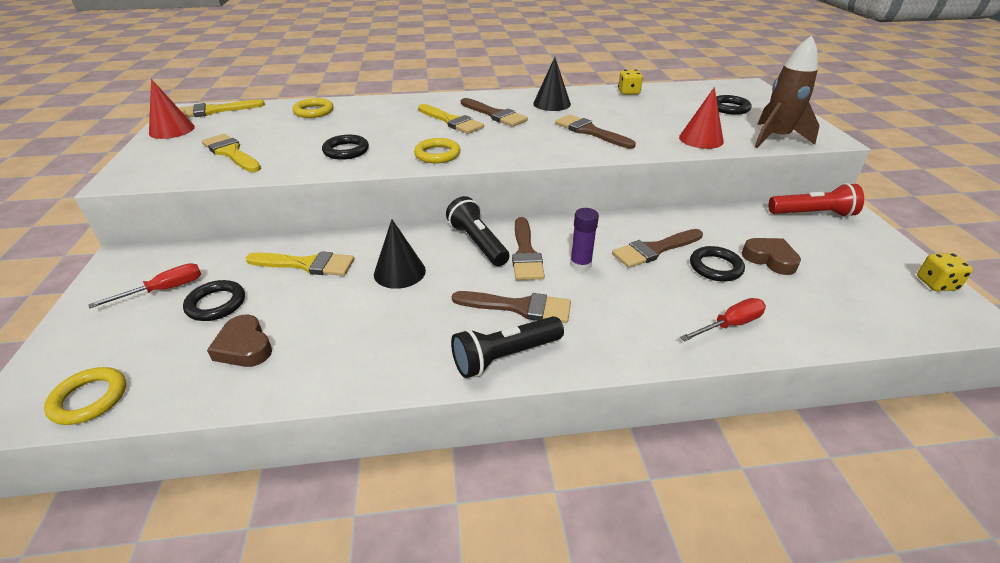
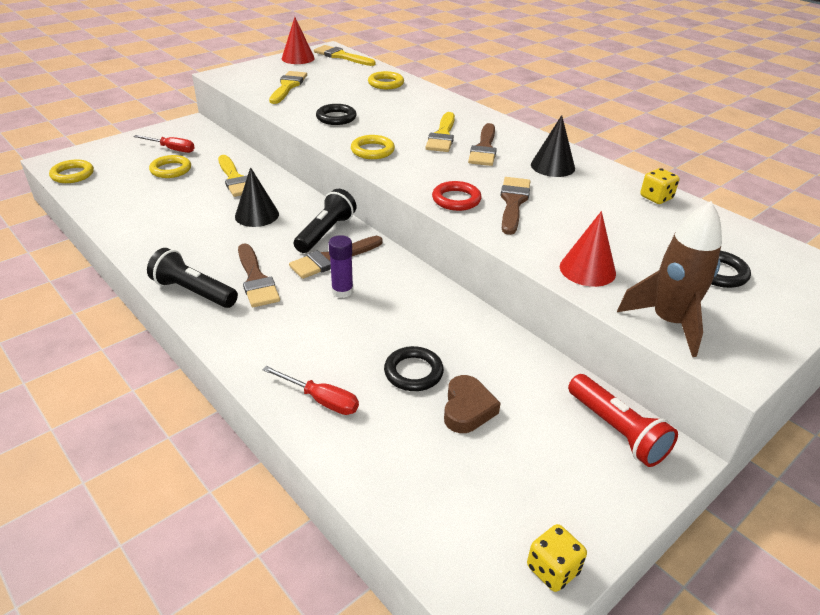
camera: 55 degrees right, 0 degrees up
(216, 304) = (171, 170): black ring -> yellow ring
(244, 347) = (139, 196): brown heart -> none
(564, 148) = (456, 199): none -> red ring
(654, 250) = (407, 326): brown brush -> none

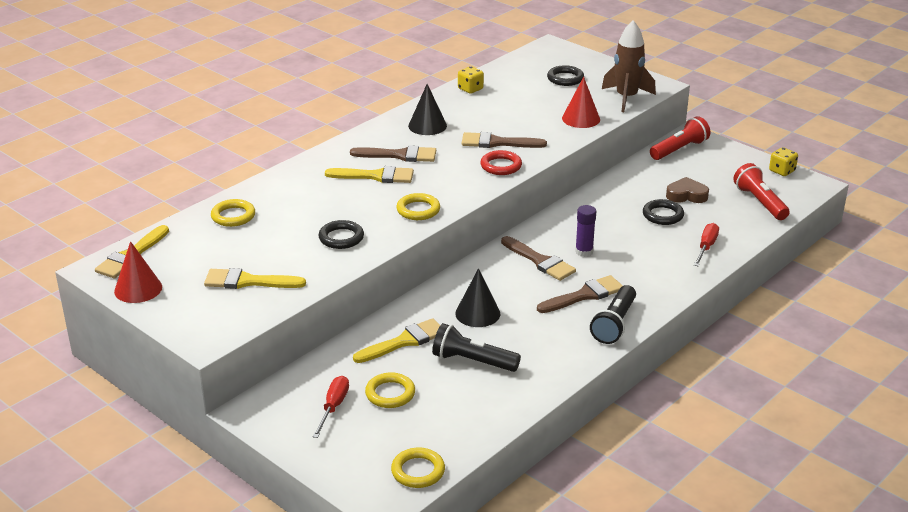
camera: 95 degrees left, 5 degrees down
(326, 233) = (498, 270): black flashlight -> black flashlight (473, 361)
(438, 500) = (760, 202): none -> red flashlight

